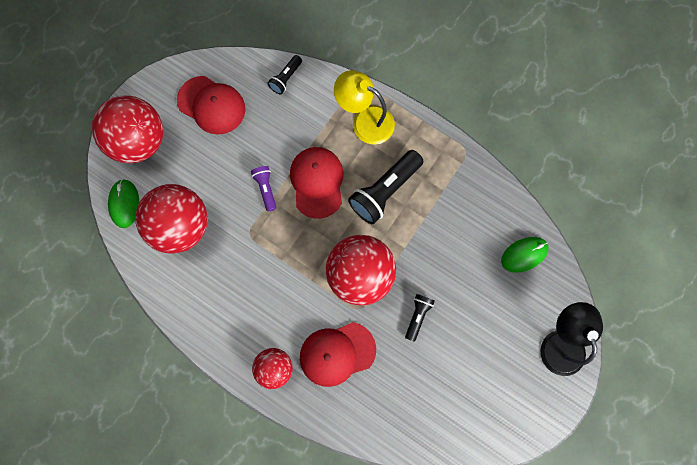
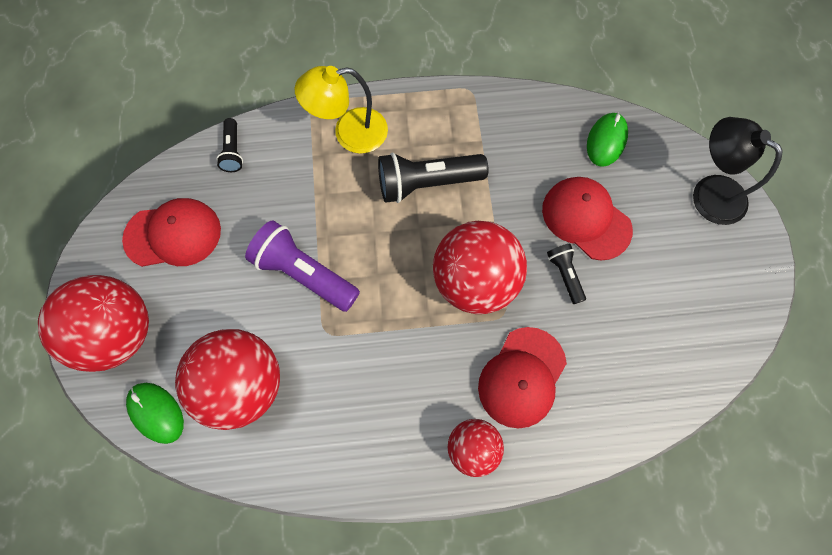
camera: 40 degrees left, 5 degrees down
(266, 189) = (305, 273): purple flashlight -> purple flashlight, size x1.90
(317, 182) = (352, 226): red cap -> red cap (586, 219)
(384, 191) = (427, 183): black flashlight -> black flashlight turned 75 degrees clockwise

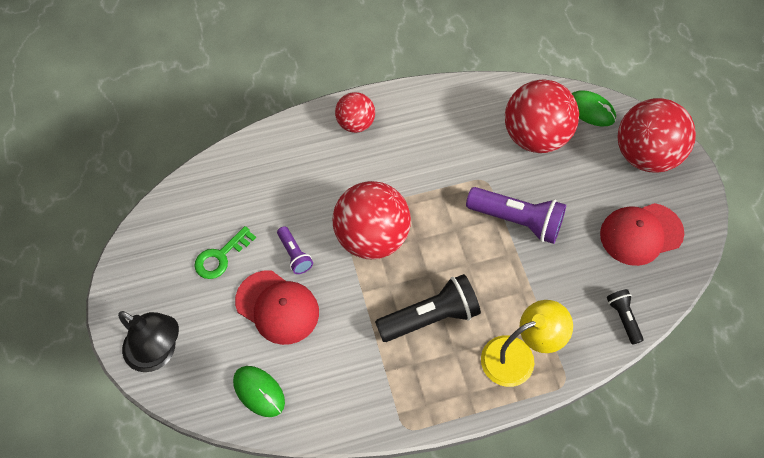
camera: 170 degrees right, 10 degrees down
(522, 377) = (324, 173): red cap -> none
(564, 275) = (294, 254): black flashlight -> purple flashlight
(606, 141) = (259, 392): green mouse -> green mouse turned 60 degrees counterclockwise
(649, 286) = (220, 257): none -> green key

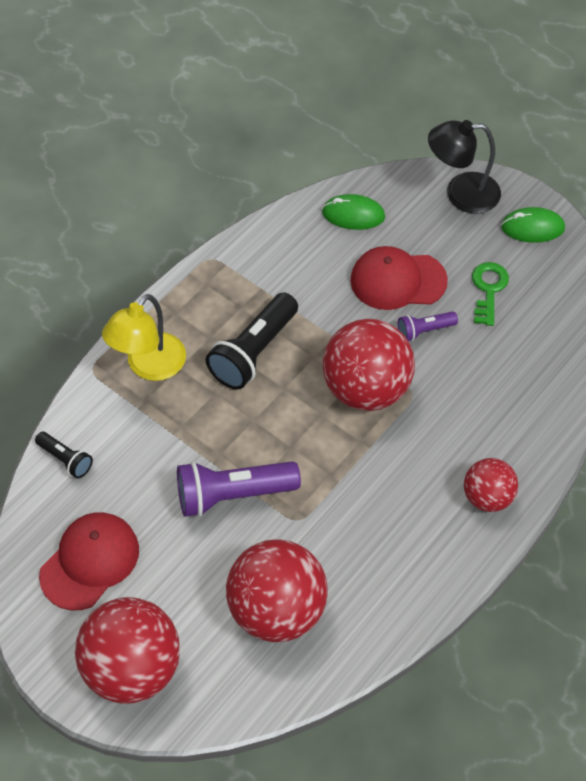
camera: 145 degrees right, 5 degrees down
(294, 254) = (424, 330): purple flashlight -> purple flashlight turned 45 degrees counterclockwise
(590, 110) = (232, 692): green mouse -> green mouse (532, 228)

